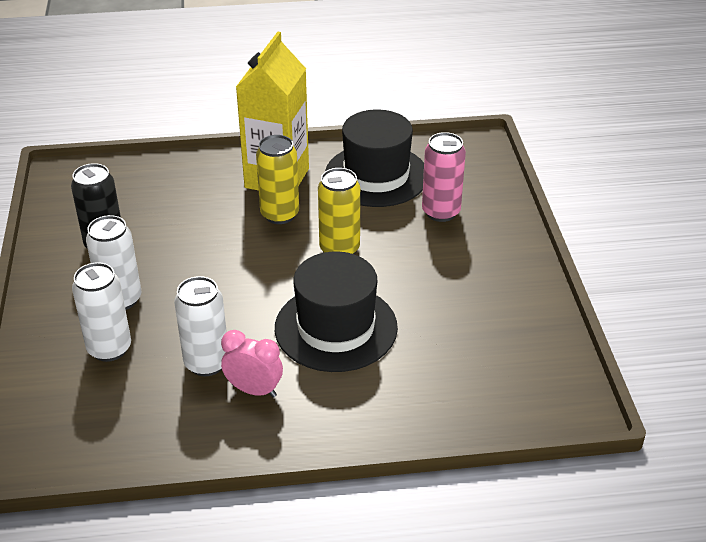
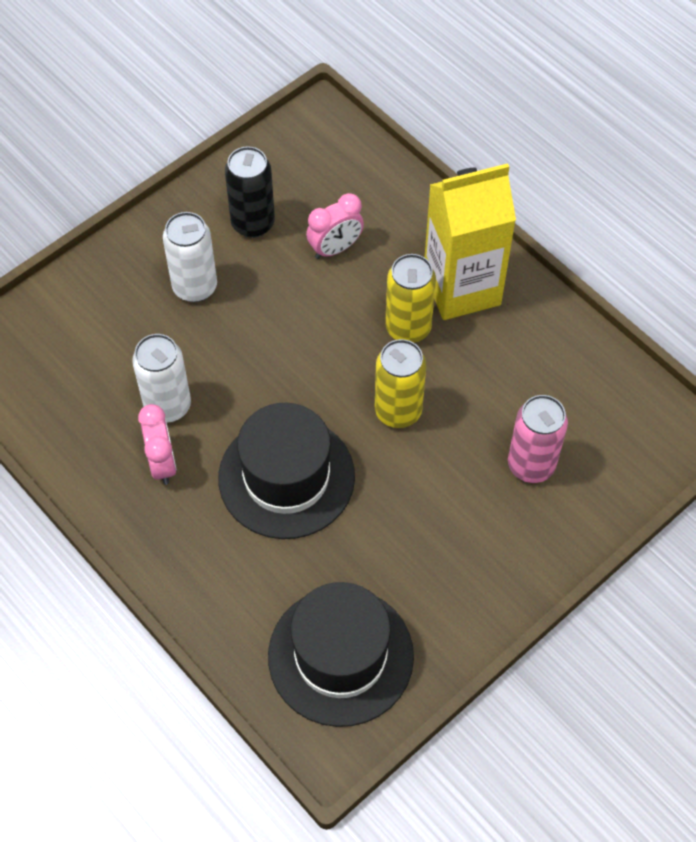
camera: 55 degrees right, 20 degrees up
(109, 348) = (132, 323): white can -> none
(176, 217) = (335, 248): none -> pink clock
(376, 175) = (542, 371): black hat -> black hat (340, 656)

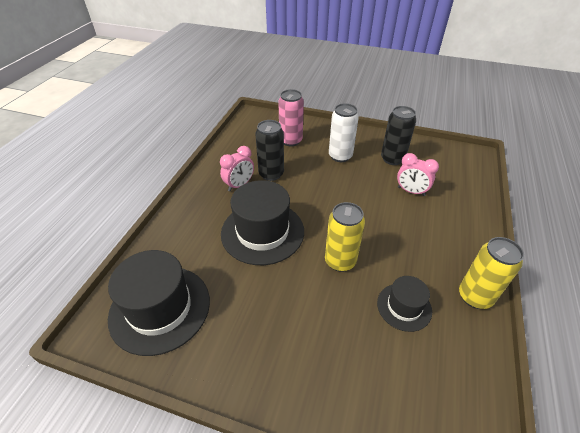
camera: 60 degrees right, 15 degrees down
(168, 406) = (271, 174): white can -> black can
(408, 328) = (396, 241): yellow can -> yellow can (474, 297)
(461, 288) = (446, 254): yellow carton -> none
(502, 385) = (404, 307): none -> black hat
(531, 465) = (360, 354): pink can -> pink can (290, 141)

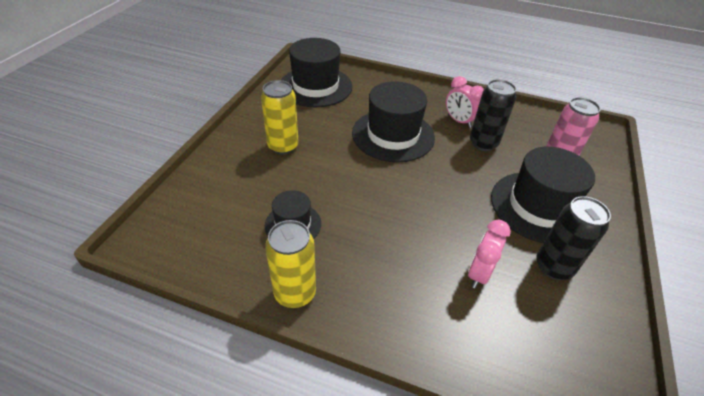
camera: 90 degrees right, 0 degrees up
(340, 156) = (539, 206): white can -> black hat
(340, 261) = (354, 185): yellow can -> yellow can (283, 146)

